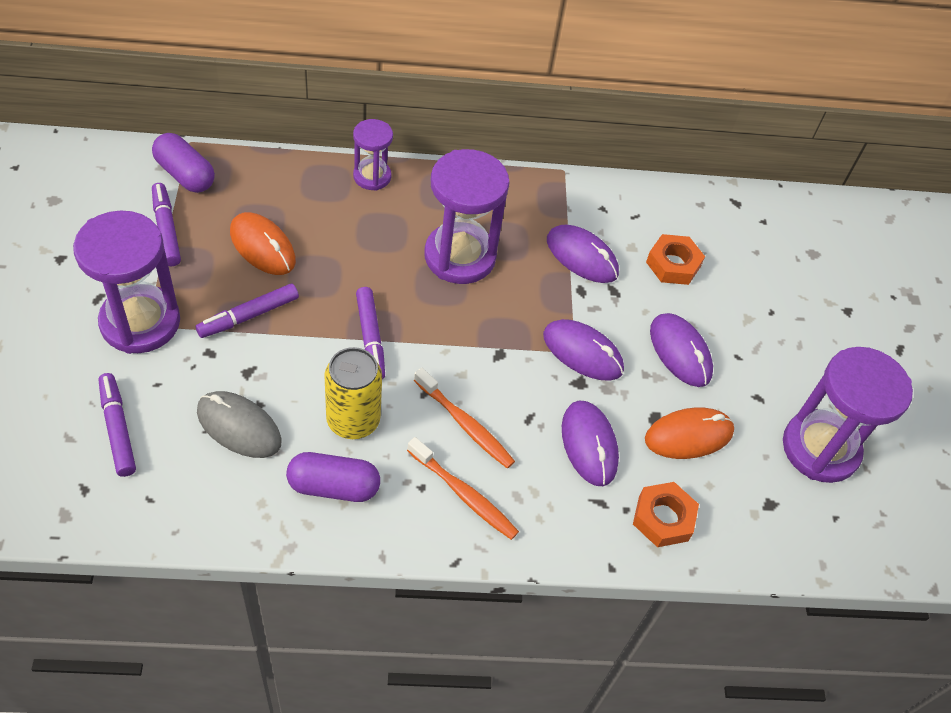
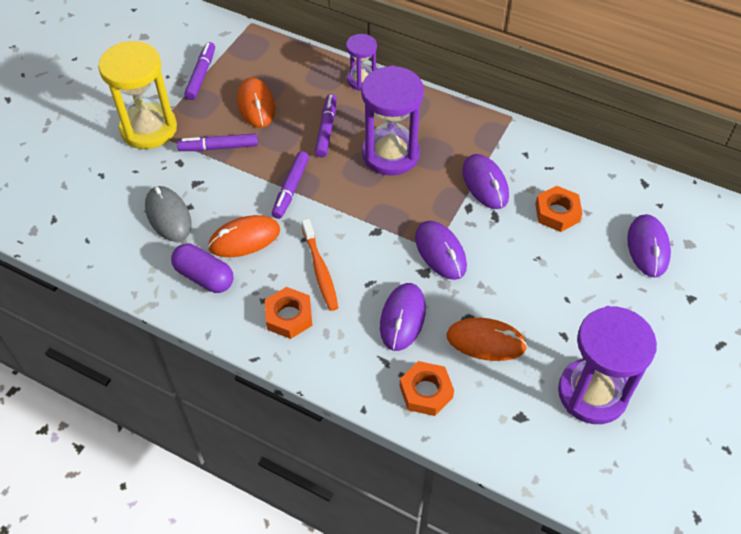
camera: 35 degrees right, 0 degrees up
(118, 428) = (95, 190): purple marker -> purple marker (326, 129)
(140, 322) = (149, 129): purple hourglass -> yellow hourglass
(185, 174) = (235, 43): purple capsule -> none
(353, 420) = (244, 239): yellow can -> orange mouse
(464, 494) = (289, 316): orange toothbrush -> orange nut
(680, 352) = (519, 279): purple mouse -> purple mouse (648, 247)

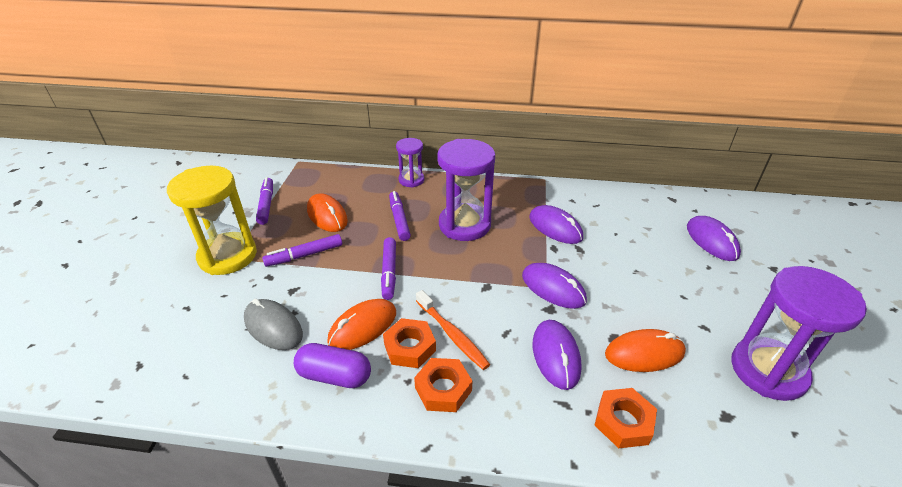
camera: 20 degrees left, 15 degrees down
(557, 213) = (626, 234): orange nut -> orange nut (410, 347)

